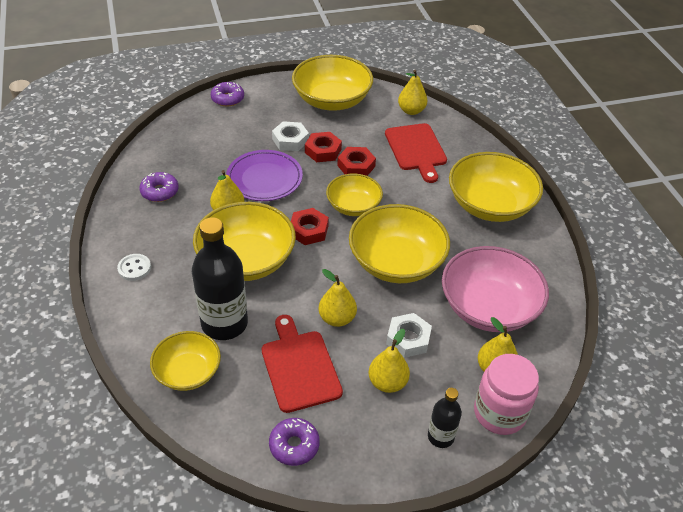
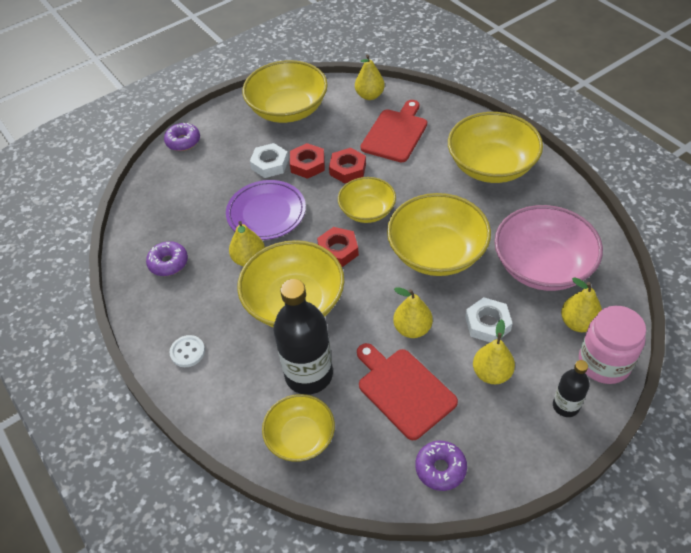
camera: 15 degrees left, 5 degrees up
(416, 149) = (395, 133): red cutting board -> red cutting board turned 120 degrees counterclockwise

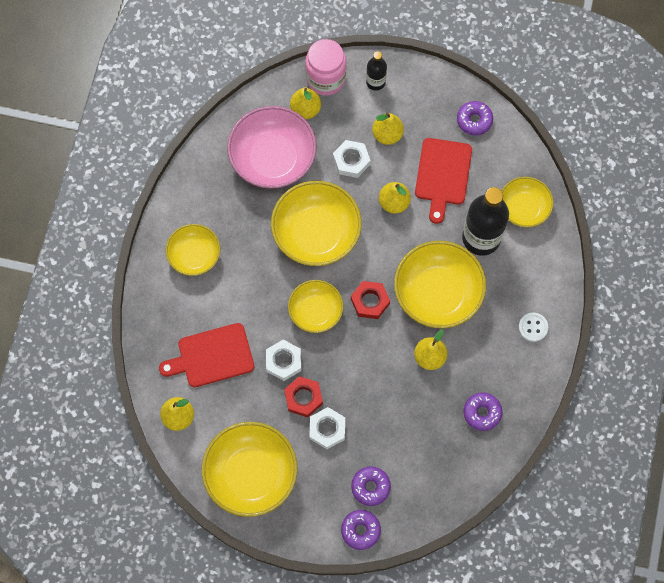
camera: 135 degrees left, 20 degrees up
(202, 163) = (370, 487): none -> purple donut
(266, 213) = (378, 384): purple plate -> none
(348, 169) = (283, 361): red nut -> white nut
(491, 166) = (194, 255): yellow bowl -> yellow bowl, size x0.61

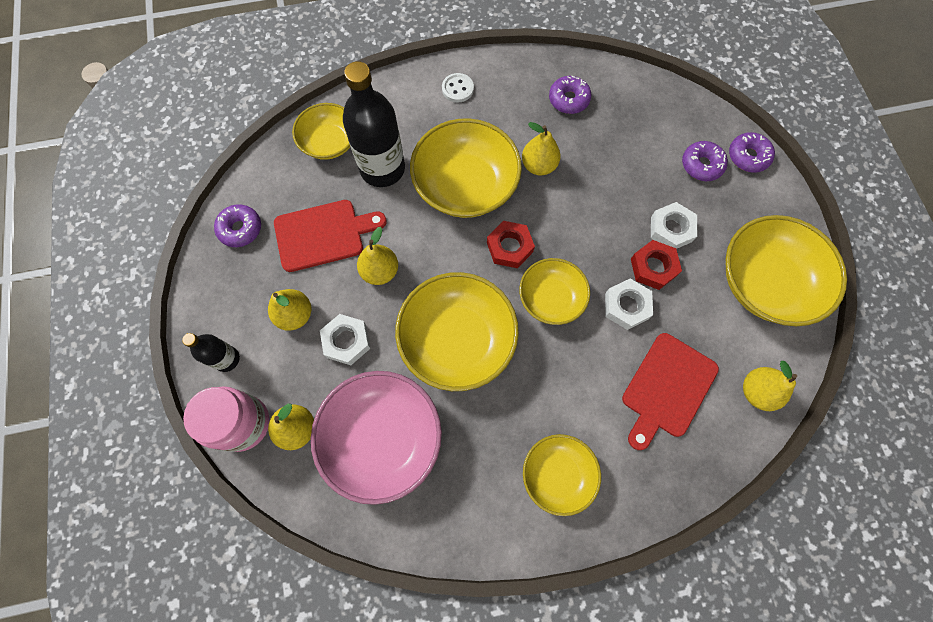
camera: 115 degrees left, 0 degrees up
(212, 356) = (667, 388): red cutting board -> red cutting board turned 75 degrees clockwise

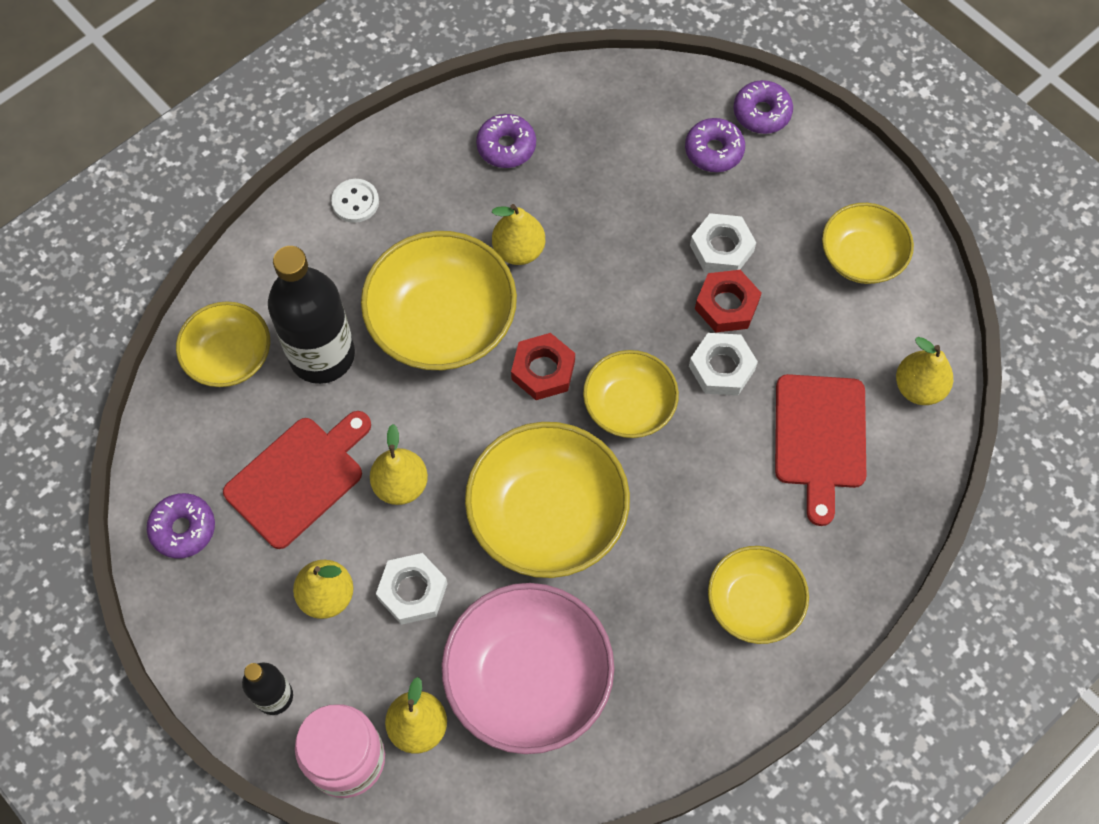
camera: 30 degrees left, 5 degrees down
(765, 283) = (861, 257): yellow bowl -> yellow bowl, size x0.61

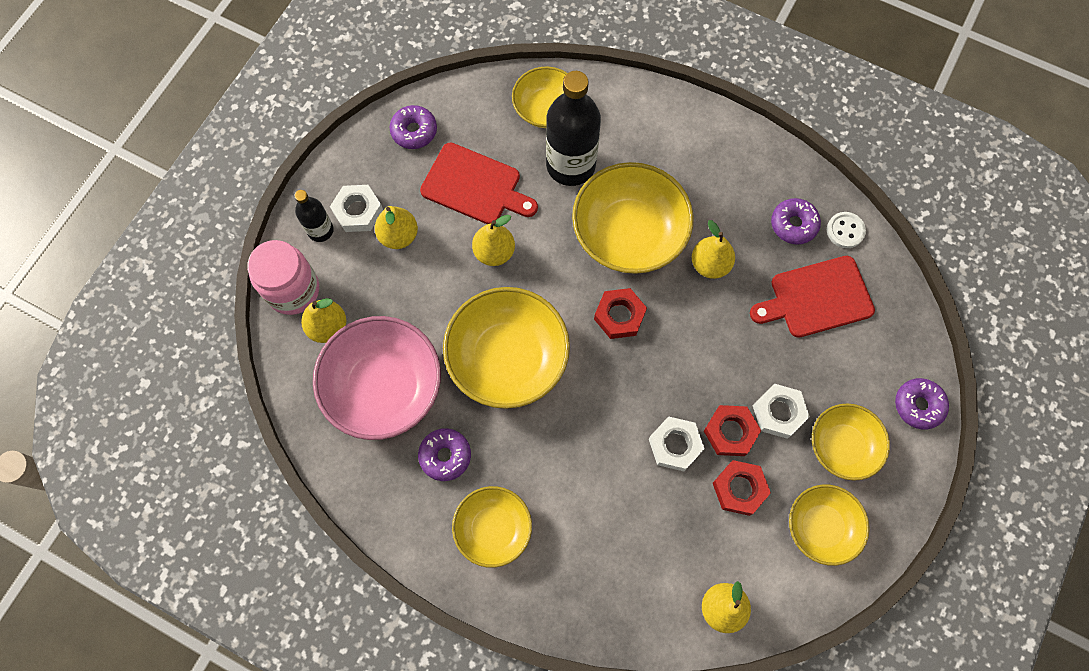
camera: 70 degrees right, 5 degrees up
(355, 202) = (699, 140): white button -> white button (845, 231)
(412, 591) = (420, 288): white nut -> white nut (358, 211)
(629, 405) = (616, 386): yellow bowl -> yellow bowl (842, 446)
(714, 151) = (864, 379): purple donut -> purple donut (445, 456)
(794, 320) = (739, 489): none -> red nut
(820, 438) = (646, 540): red cutting board -> red cutting board (816, 298)

